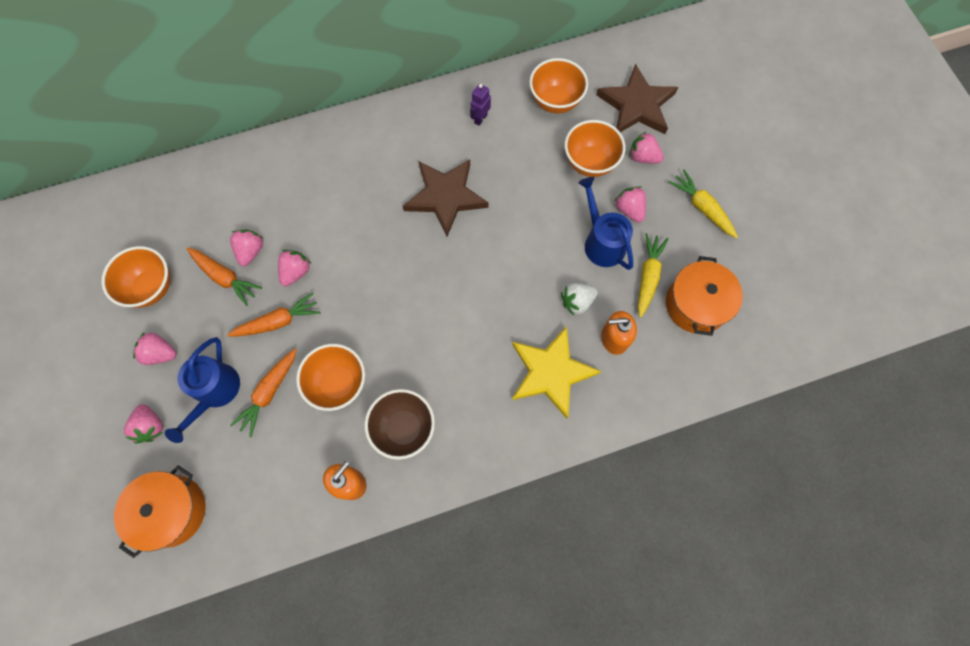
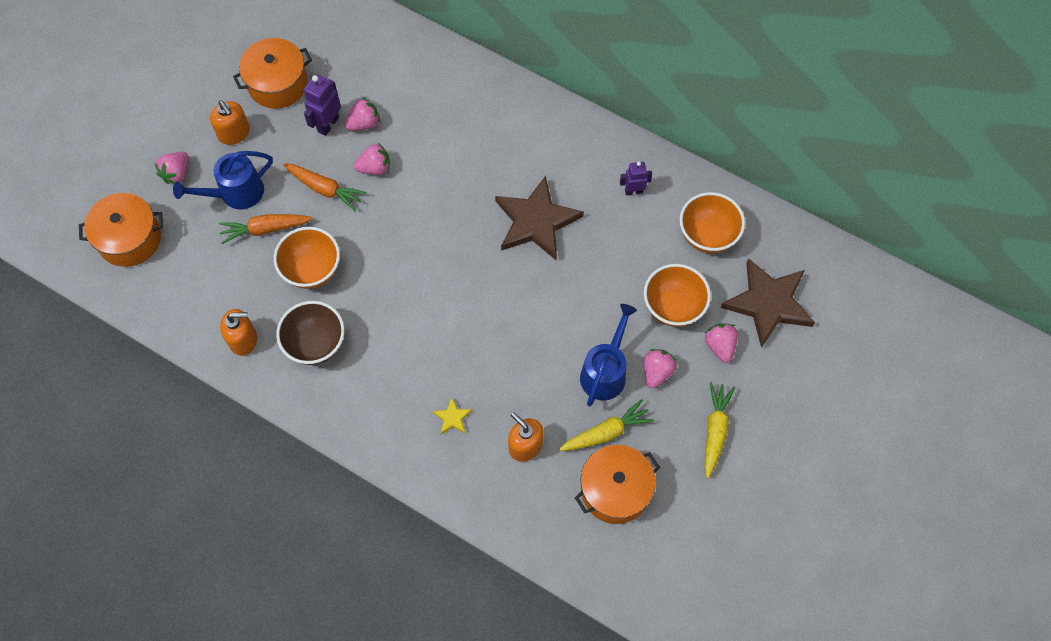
camera: 50 degrees right, 5 degrees down
(151, 287) = (278, 84): orange bowl -> orange pot
(160, 353) = (234, 133): pink strawberry -> orange soap dispenser
(225, 277) = (328, 124): orange carrot -> purple robot
(550, 372) = (452, 418): yellow star -> yellow star, size x0.41
(577, 302) = (532, 392): white strawberry -> none

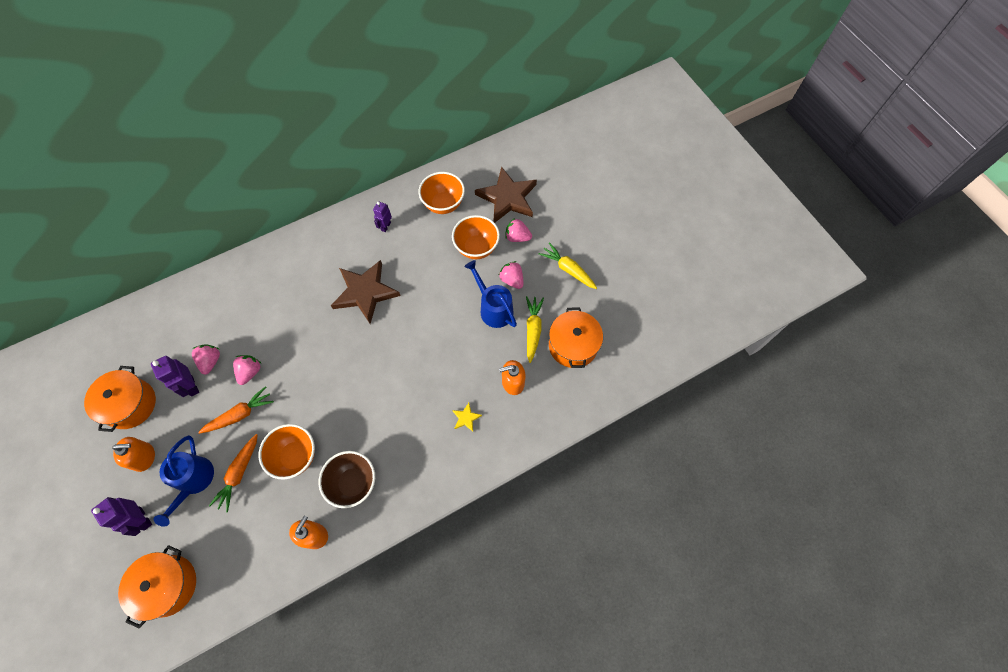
camera: 60 degrees left, 0 degrees up
(177, 173) = (142, 519): pink strawberry -> purple robot

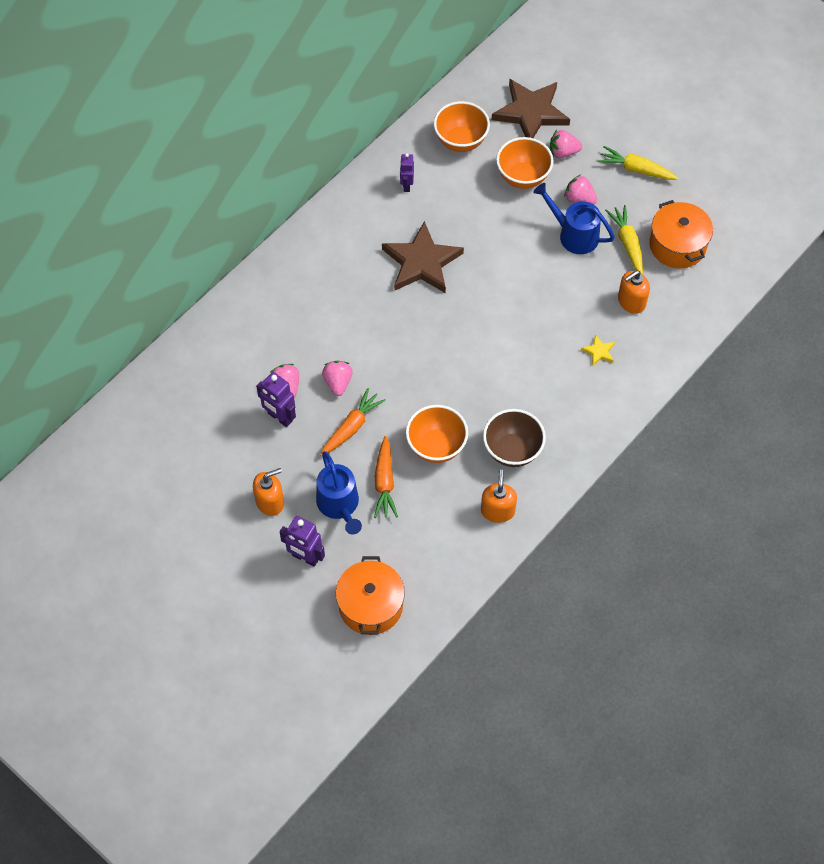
camera: 20 degrees left, 5 degrees down
(130, 404) = (221, 457): orange pot -> none

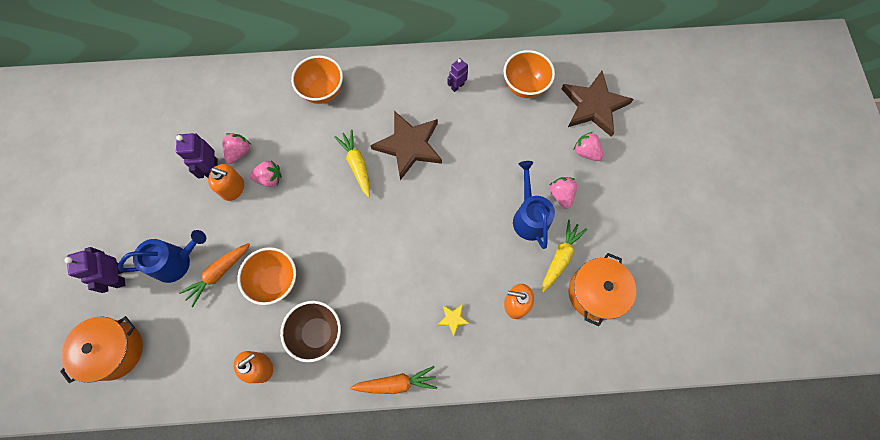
camera: 45 degrees right, 10 degrees up
(270, 501) = (144, 218): orange soap dispenser -> orange soap dispenser (233, 188)
(338, 382) = (270, 178): pink strawberry -> pink strawberry turned 45 degrees clockwise
(339, 505) = (177, 262): blue watering can -> blue watering can turned 135 degrees counterclockwise
(351, 427) = (243, 216): orange carrot -> orange carrot (396, 383)
(523, 177) = (539, 146): orange bowl -> orange bowl (322, 91)
(636, 169) = (625, 209): yellow carrot -> yellow carrot (357, 165)

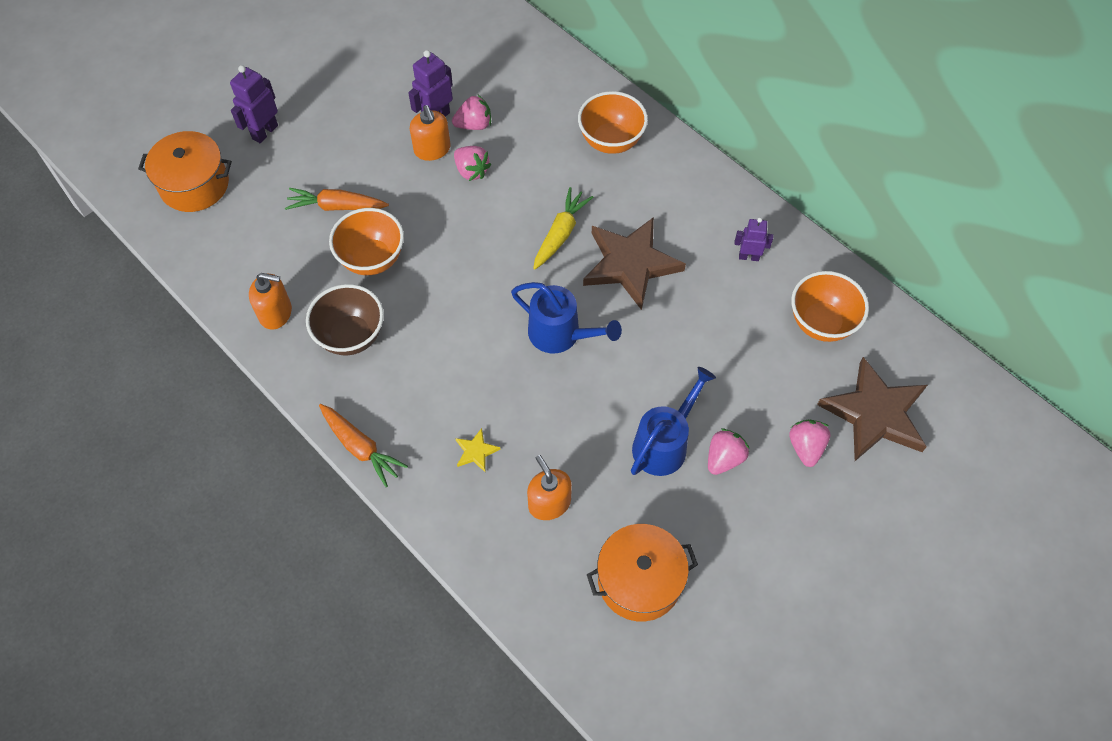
camera: 50 degrees right, 10 degrees down
(177, 262) = (318, 164): blue watering can -> blue watering can (561, 334)
(560, 257) = (646, 512): yellow carrot -> none

